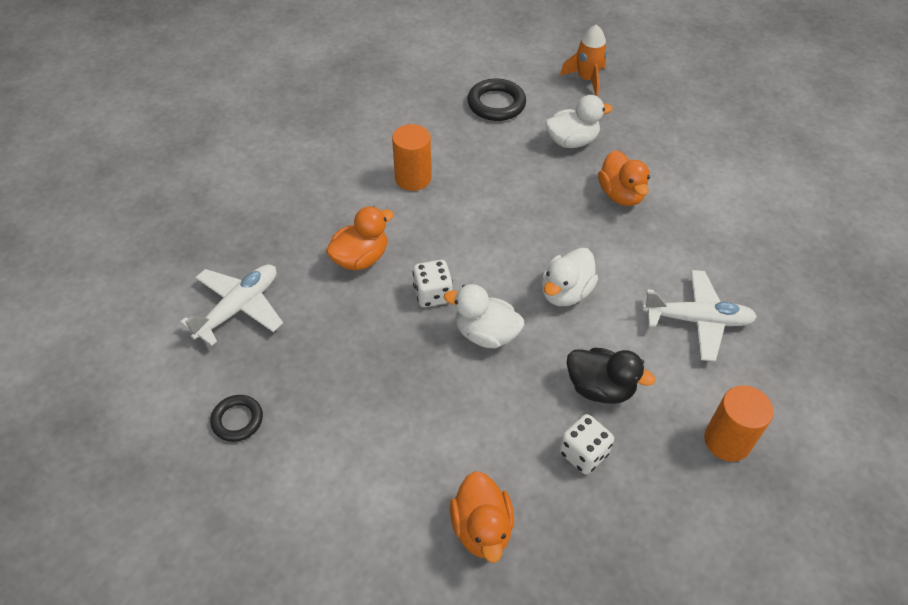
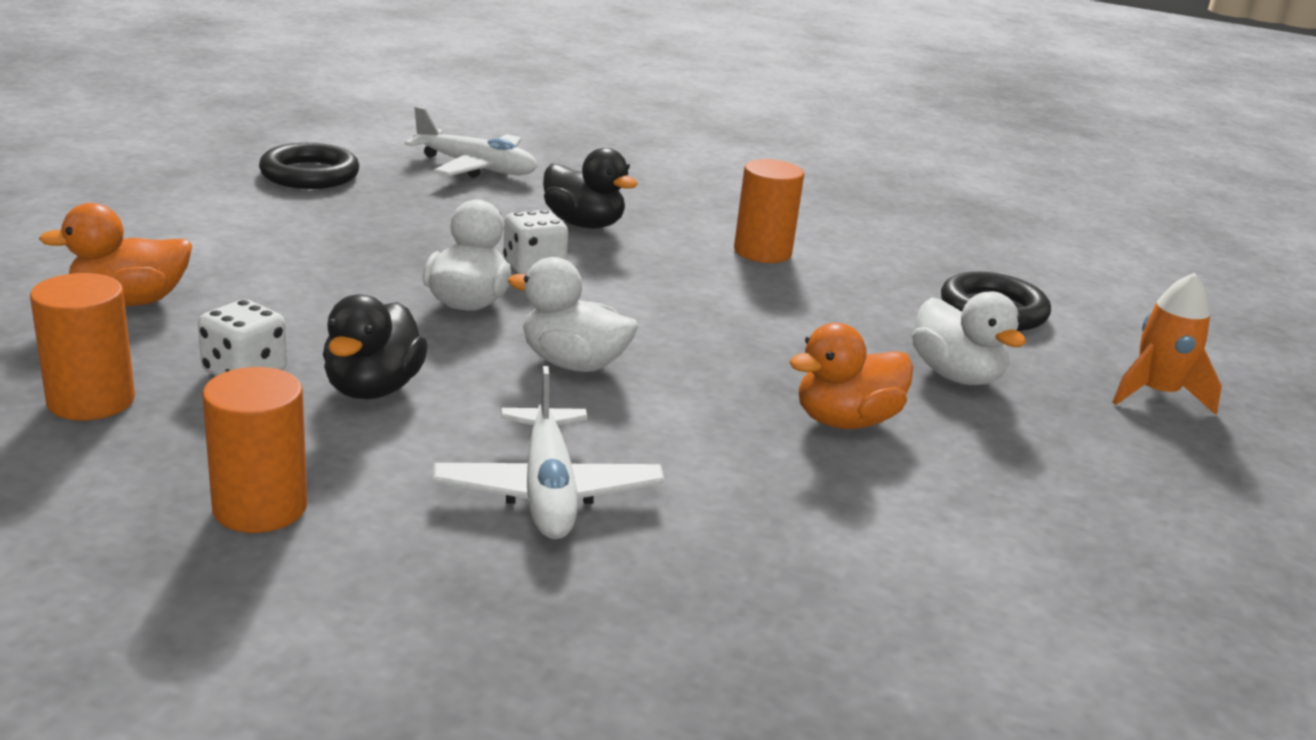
camera: 75 degrees right, 25 degrees down
(237, 420) = (309, 174): black ring -> black ring, size x1.56
(360, 258) = (584, 224): orange duck -> black duck
(624, 534) = (91, 401): none -> orange cylinder

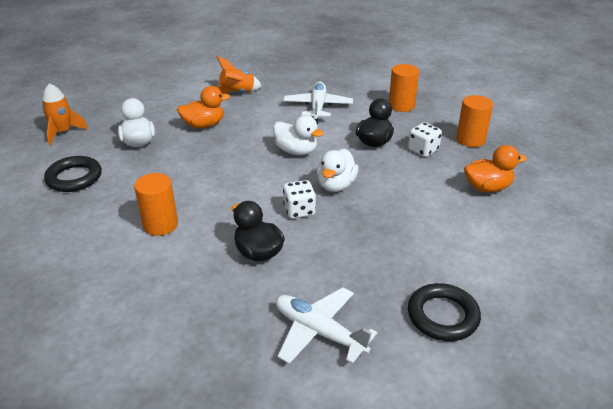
camera: 165 degrees left, 10 degrees up
(835, 534) = (237, 93): none -> orange rocket

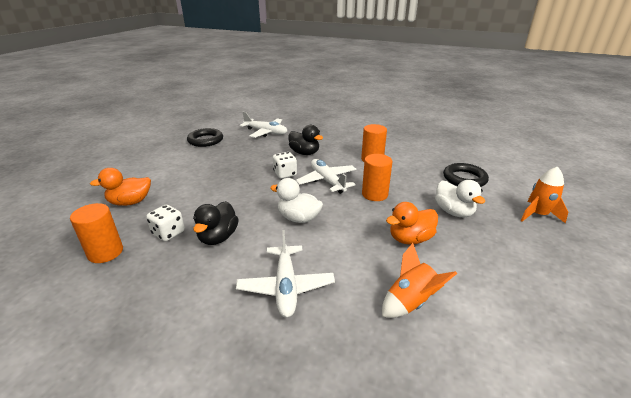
camera: 170 degrees right, 5 degrees down
(247, 193) = (327, 181): none -> white plane
(336, 185) = (259, 192): white duck -> none
(401, 106) = (164, 305): orange cylinder -> orange cylinder (374, 194)

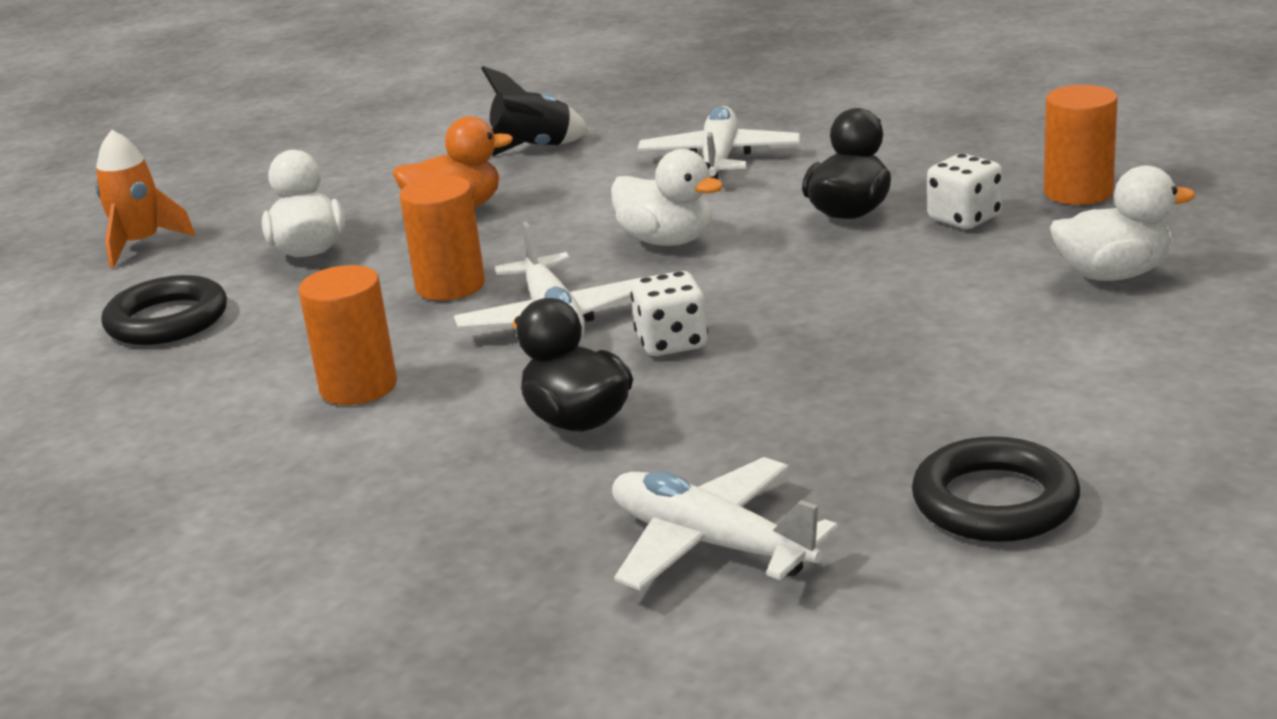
camera: 165 degrees left, 5 degrees down
(130, 202) = (1113, 274): orange duck -> white duck
(410, 302) = (533, 149): orange rocket -> black rocket

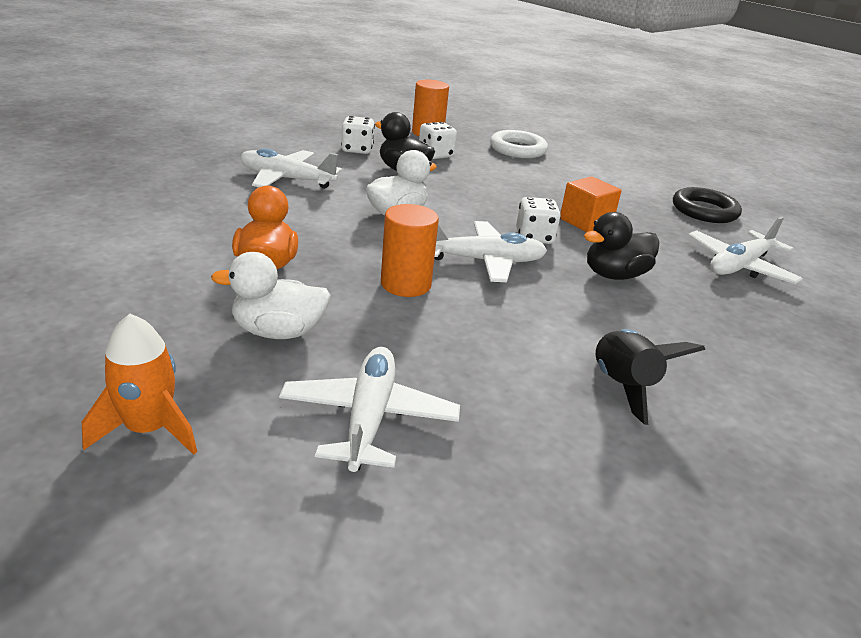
camera: 85 degrees left, 5 degrees up
(167, 320) = (368, 418): black ring -> white plane
(358, 387) = (546, 336): orange cylinder -> none
(533, 149) = (180, 221): black rocket -> black rocket (623, 386)
(783, 377) = (585, 222): none -> orange cube
(902, 167) = (357, 149): none -> white dice
(1113, 274) = (518, 149): white duck -> white ring

